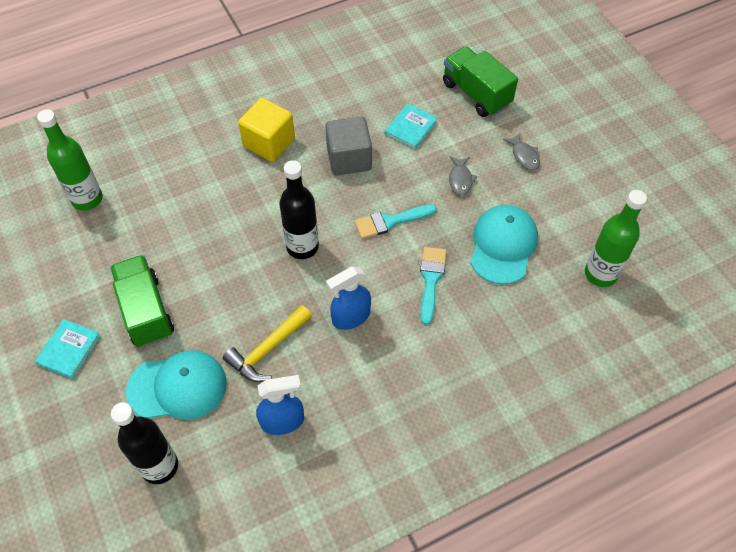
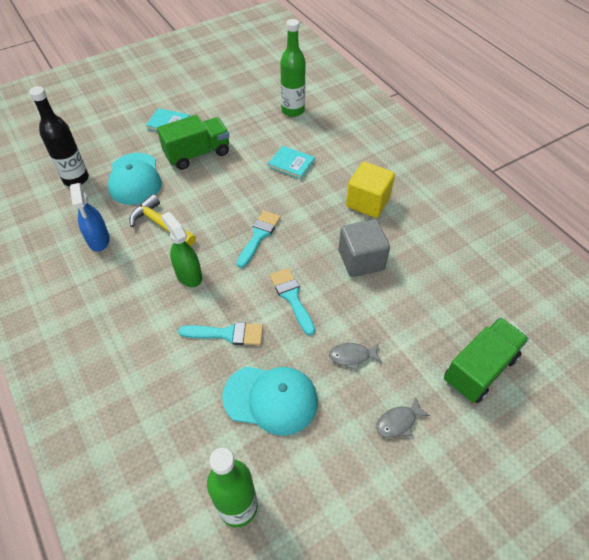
camera: 85 degrees right, 5 degrees down
(302, 247) = (259, 236): black bottle -> turquoise brush
(350, 317) = (188, 275): blue spray bottle -> green spray bottle
(410, 128) = (412, 308): turquoise book -> turquoise book (291, 164)

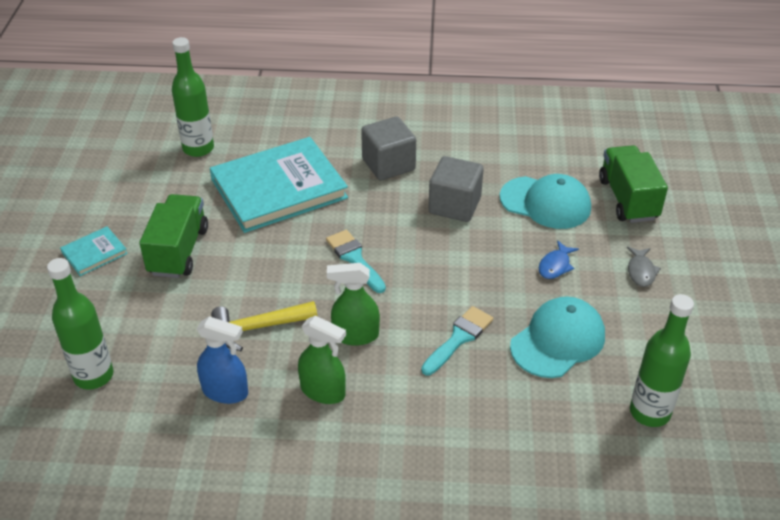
camera: 55 degrees left, 10 degrees down
(76, 179) = (93, 376): black bottle -> green bottle
(128, 286) = (323, 391): none -> green spray bottle
(134, 179) = (158, 321): turquoise cap -> turquoise cap (545, 203)
(291, 164) = (279, 188): turquoise book -> turquoise book, size x2.30
(292, 297) = (455, 272): turquoise brush -> none
(352, 356) = (555, 265): grey fish -> blue fish
(368, 202) = (388, 165): yellow cube -> grey cube

